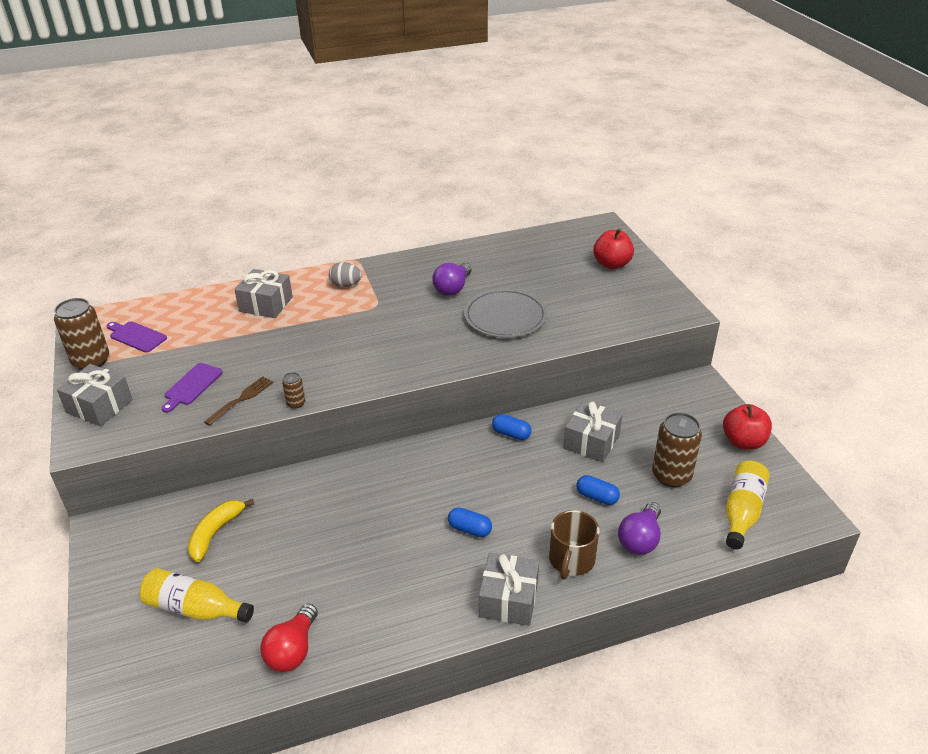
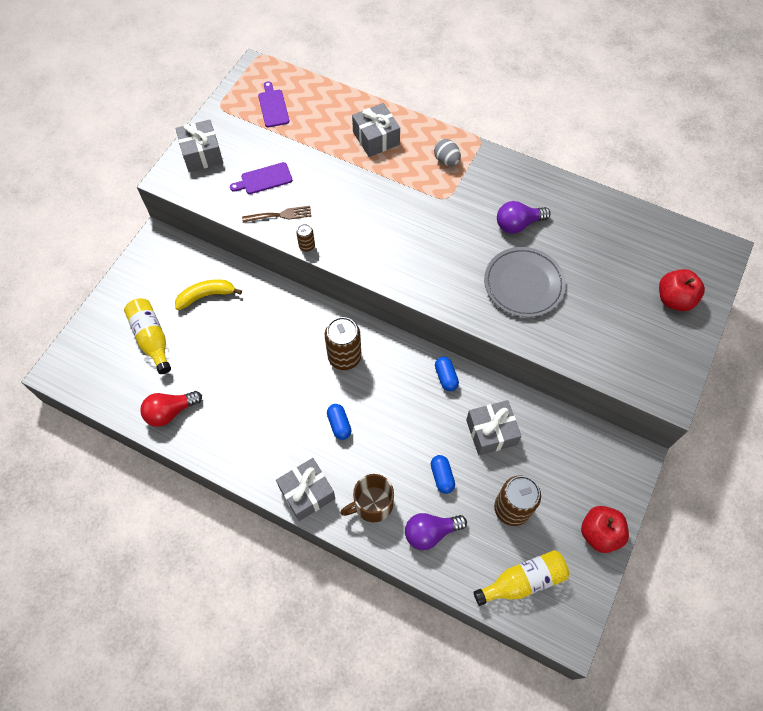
camera: 45 degrees right, 25 degrees up
(91, 361) = (230, 109): brown can -> brown can (344, 357)

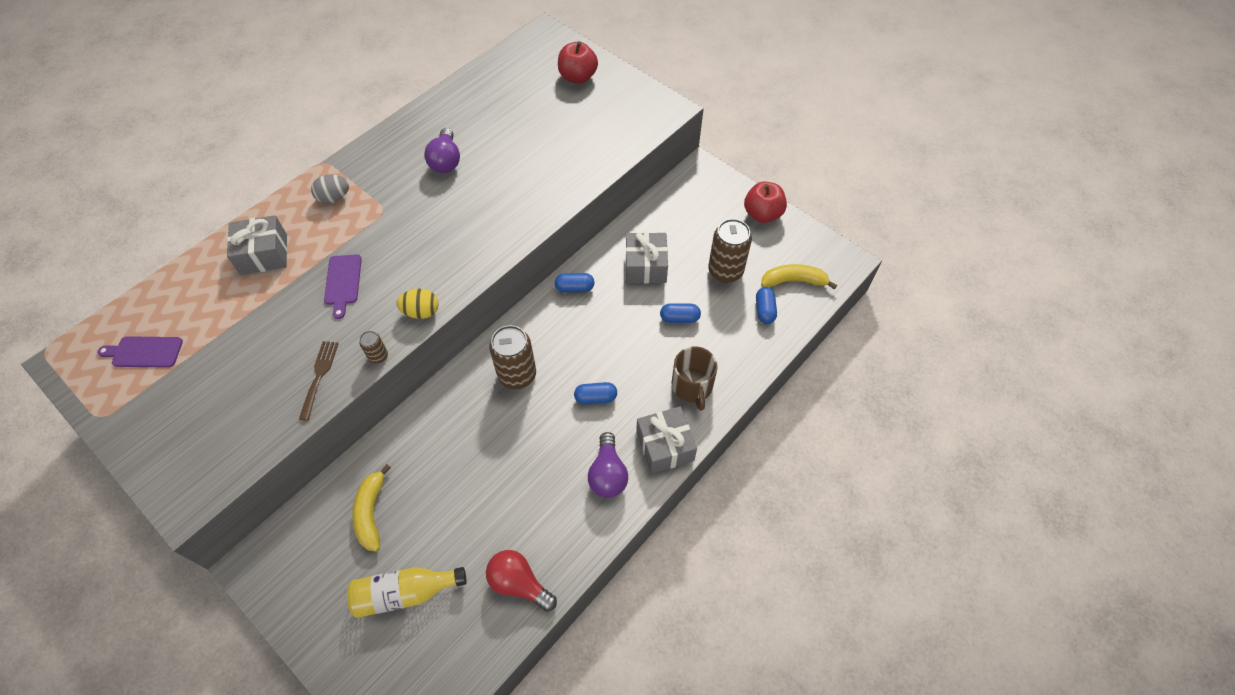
camera: 75 degrees left, 5 degrees down
(170, 412) = (519, 583): red light bulb -> red light bulb turned 135 degrees clockwise
(202, 154) = (169, 452): grey gift -> none
(264, 179) = (254, 384): purple cutting board -> purple cutting board (343, 282)
(355, 260) = (421, 312): none -> yellow egg
(430, 532) = (733, 342): purple light bulb -> purple light bulb (608, 474)
(476, 556) = (764, 310): none -> blue capsule
(523, 284) = (516, 175): grey plate -> none
(523, 581) = (794, 281): yellow bottle -> yellow banana

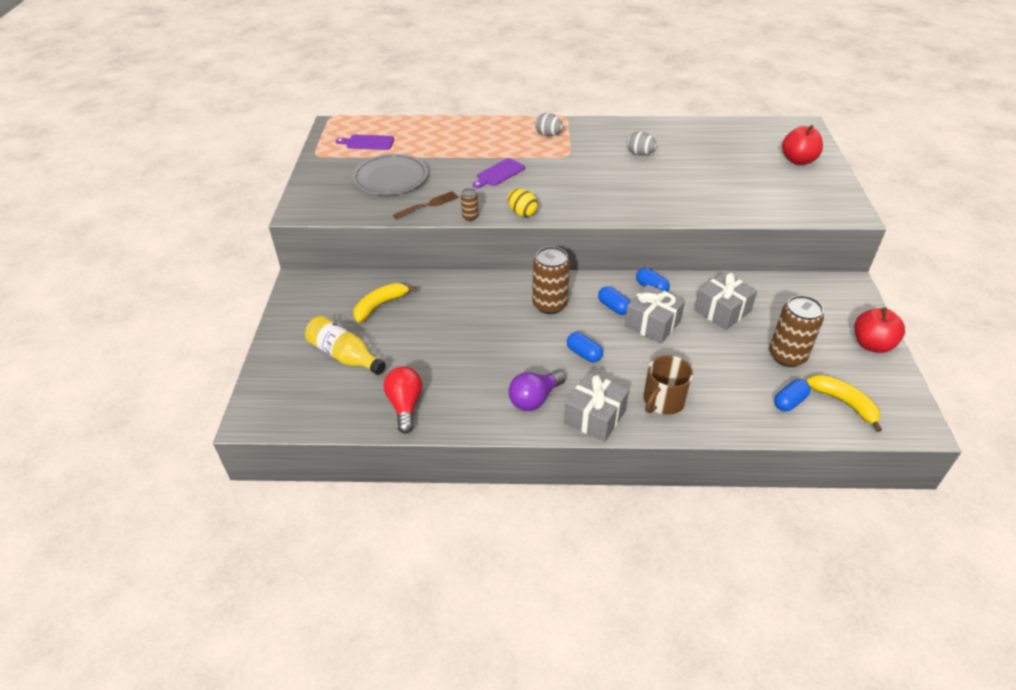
camera: 50 degrees right, 15 degrees down
(144, 352) = (368, 142): purple cutting board -> purple cutting board turned 45 degrees counterclockwise
(234, 376) = (391, 178): none -> grey plate
(264, 254) = (477, 137): grey gift -> grey gift (652, 324)
(446, 161) = (640, 154): purple light bulb -> grey egg
(679, 318) = (708, 356): blue capsule -> blue capsule (613, 307)

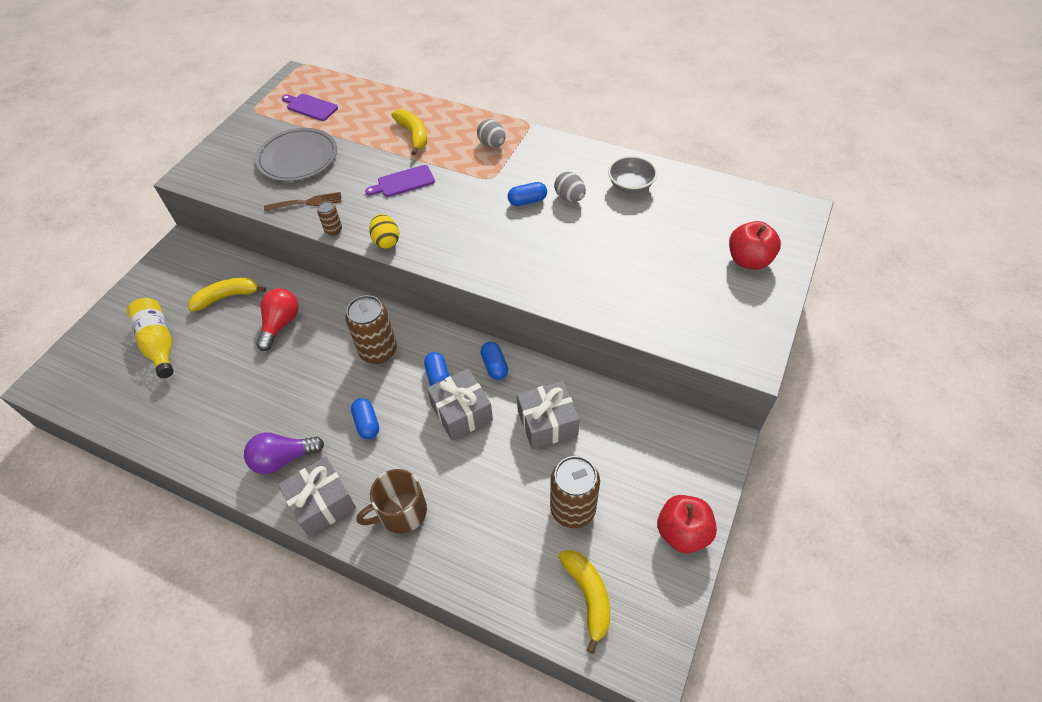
camera: 25 degrees right, 10 degrees up
(405, 405) = (168, 420): red light bulb -> red light bulb (280, 324)
(478, 142) = (413, 135): none -> yellow banana
(677, 137) = (630, 185): none -> grey bowl
(789, 402) = (529, 569): blue capsule -> blue capsule (527, 201)

